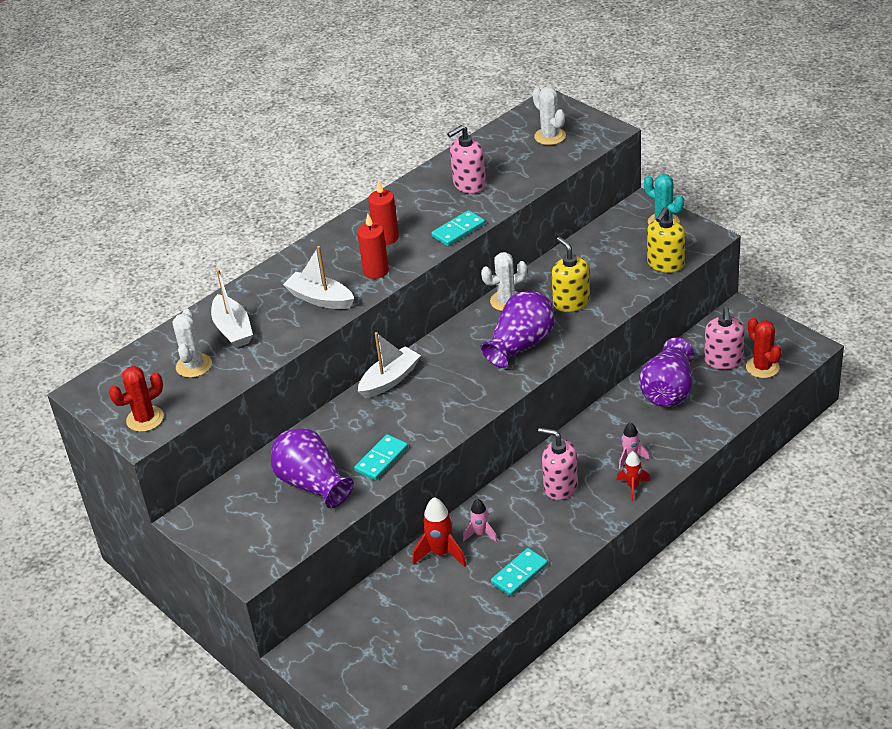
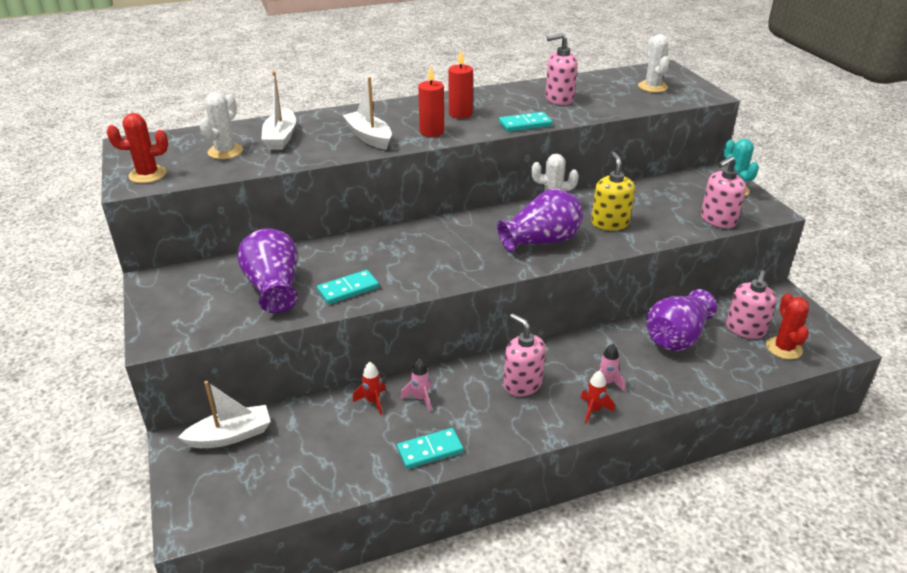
camera: 20 degrees right, 5 degrees down
(389, 380) = (407, 232): white boat -> white boat (230, 435)
(441, 553) = (373, 401): red rocket -> red rocket, size x0.64
(665, 264) = (718, 220): yellow soap dispenser -> pink soap dispenser

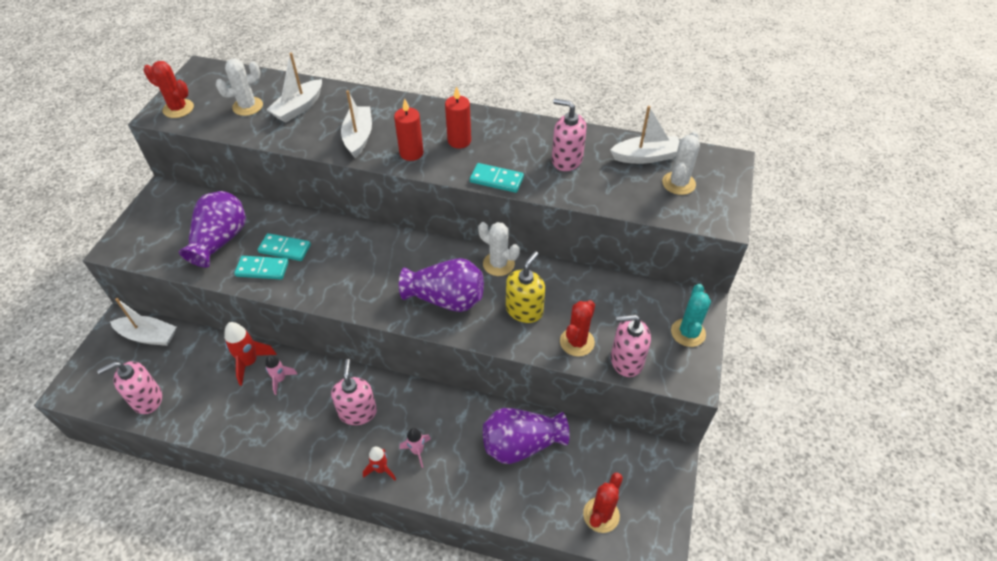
camera: 35 degrees right, 15 degrees up
(373, 401) = (250, 362): red rocket -> red rocket, size x1.56
(430, 450) = (243, 428): turquoise domino -> turquoise domino (285, 249)
(610, 81) = (646, 157): none -> white boat
(672, 224) = (577, 342): none -> red cactus
(745, 329) = (590, 474): pink soap dispenser -> pink soap dispenser (147, 399)

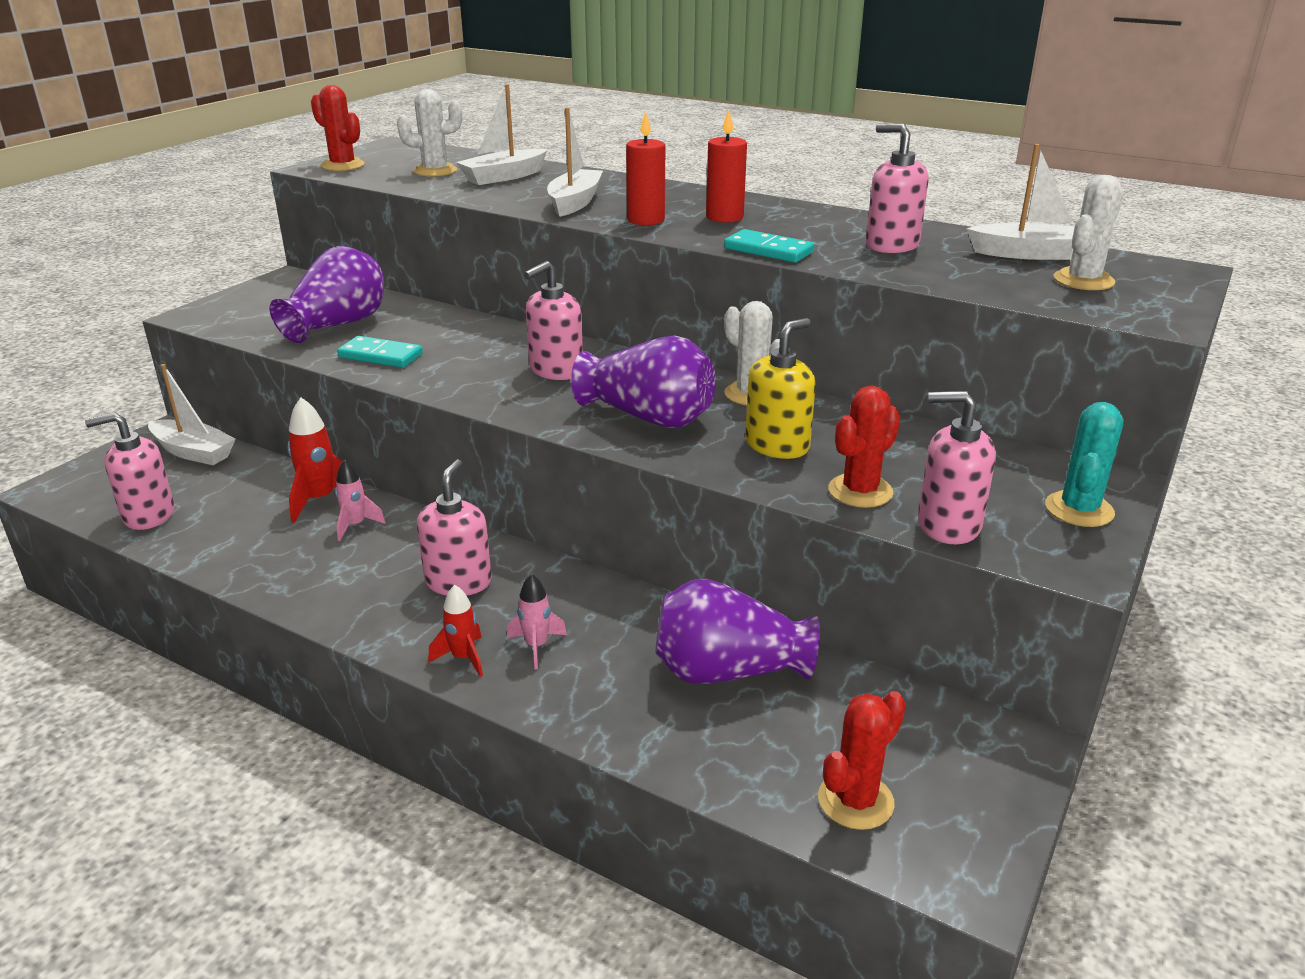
camera: 15 degrees right, 20 degrees down
(285, 249) = (424, 342): turquoise domino -> none
(377, 263) = (556, 370): none -> pink soap dispenser

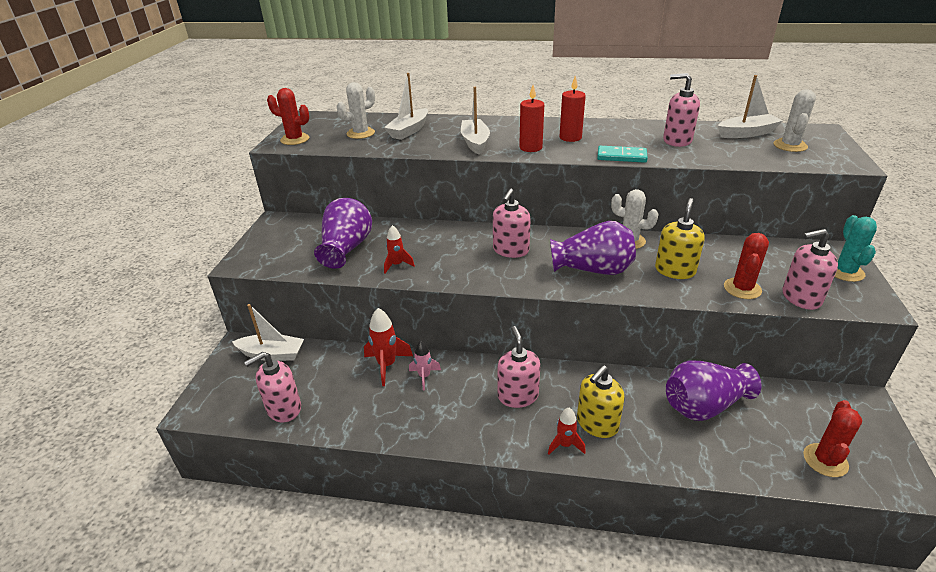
camera: 20 degrees left, 5 degrees up
(380, 356) = (397, 265): turquoise domino -> red rocket
(536, 646) = (597, 424): pink rocket -> yellow soap dispenser

